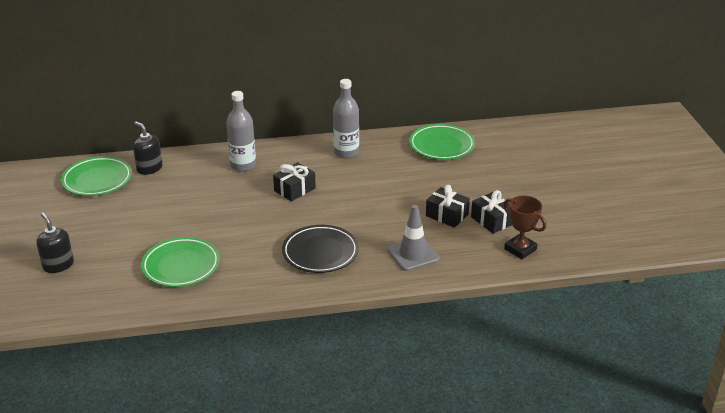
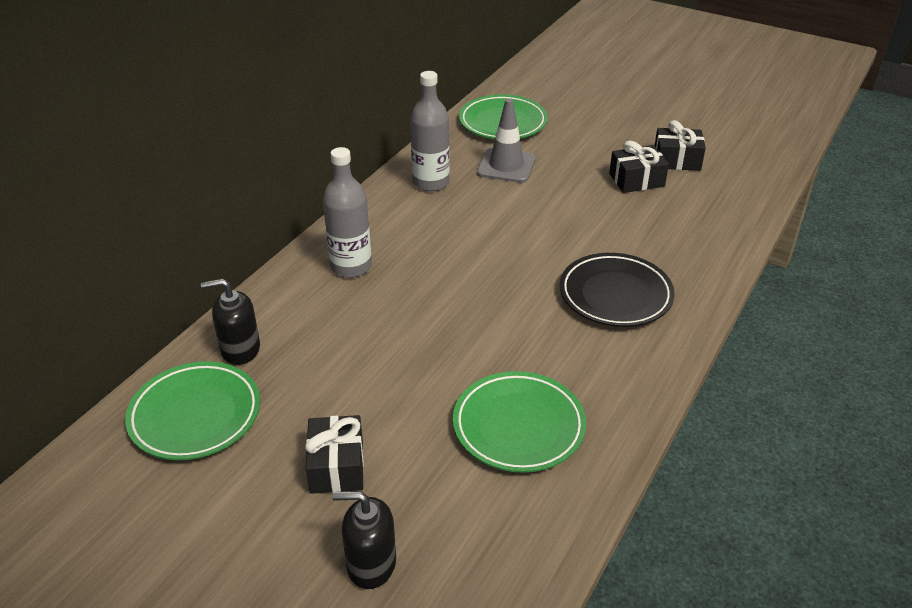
camera: 50 degrees left, 5 degrees up
(294, 189) = (459, 253): black gift -> black gift (337, 466)
(413, 254) = (686, 234): grey traffic cone -> grey traffic cone (506, 166)
(520, 249) = (744, 169): brown trophy -> none

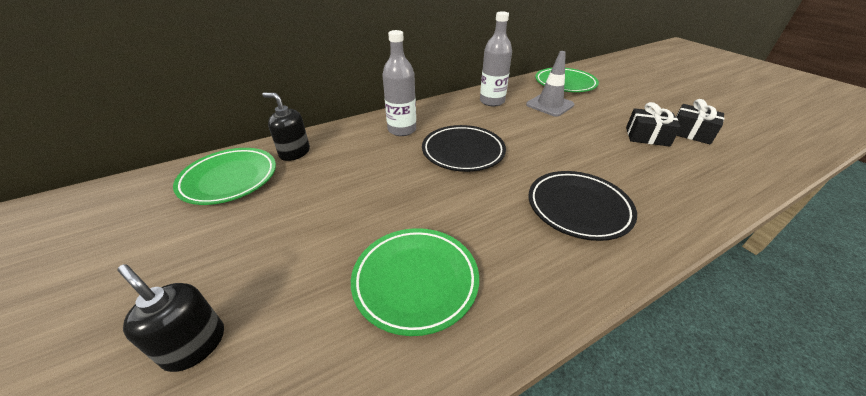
camera: 30 degrees right, 0 degrees up
(337, 466) = (262, 249): black gift -> none
(453, 271) = (463, 152): none -> black plate

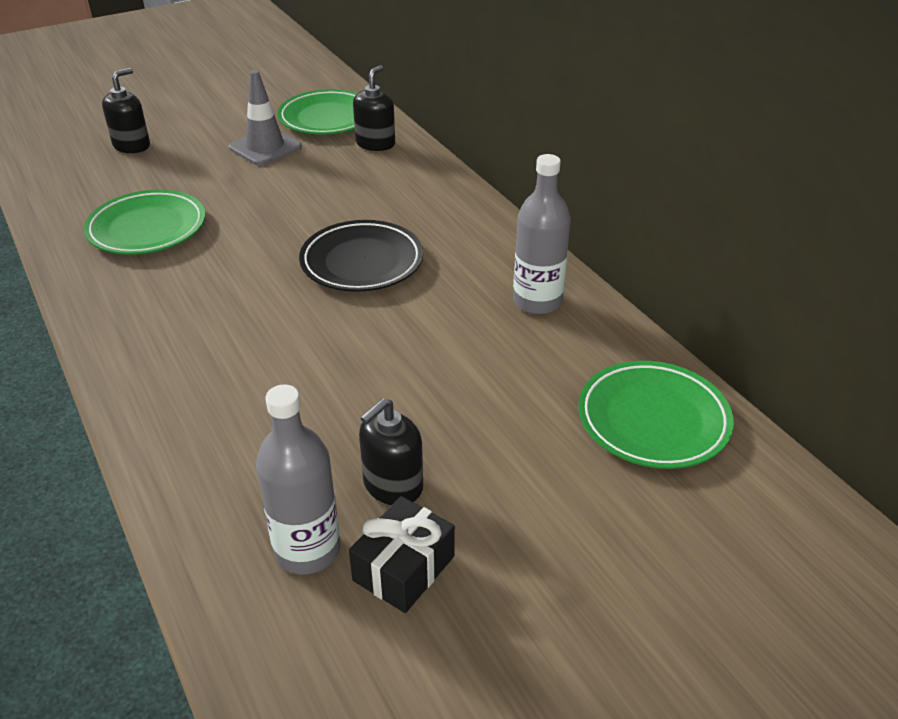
camera: 90 degrees right, 0 degrees up
(402, 130) = (429, 211): grey bottle -> grey bottle (307, 550)
(549, 105) = (529, 374): grey traffic cone -> grey traffic cone (265, 147)
(578, 208) = (212, 347): black plate -> none
(647, 136) = (392, 485): black gift -> black soap dispenser

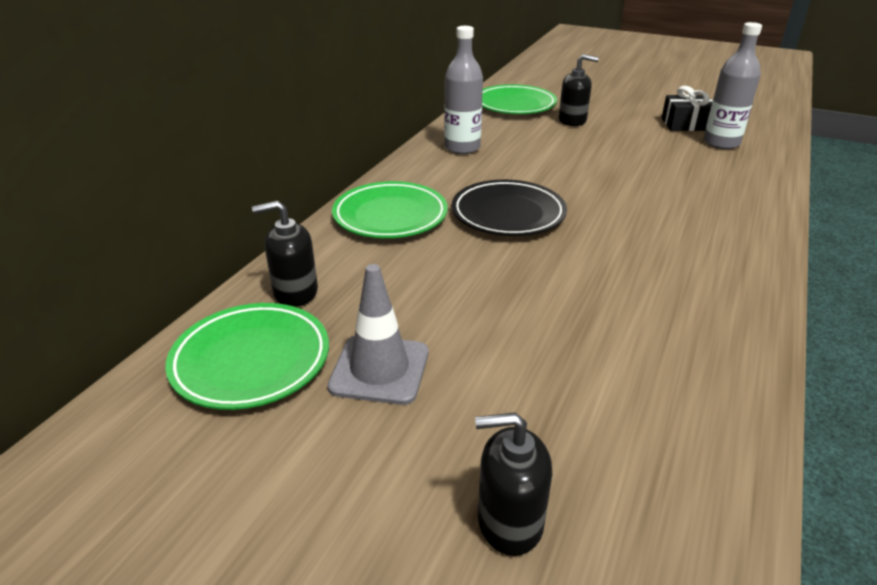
camera: 125 degrees left, 5 degrees down
(147, 228) = (633, 350): green plate -> green plate (390, 216)
(392, 485) = (656, 139): black soap dispenser -> black soap dispenser (572, 120)

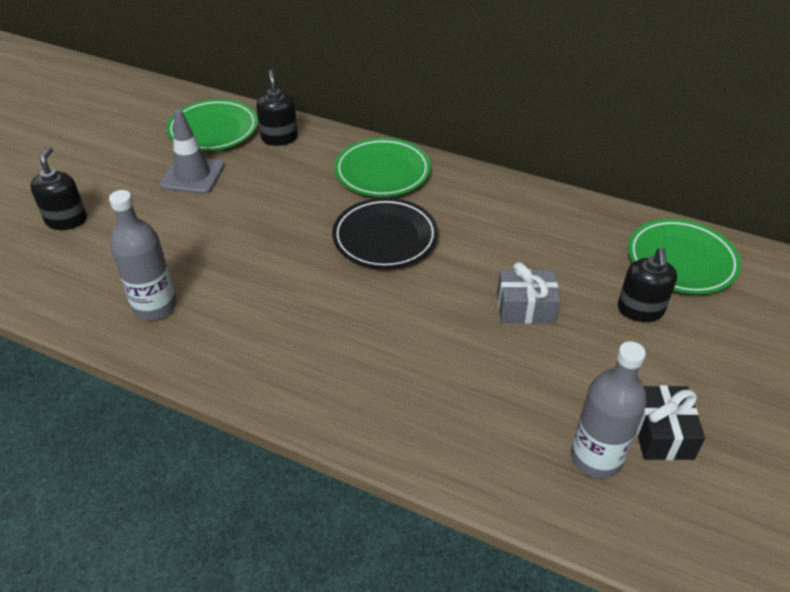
camera: 90 degrees right, 10 degrees up
(462, 148) = (532, 214): grey bottle -> grey bottle (155, 306)
(585, 156) = (525, 307): none -> grey gift

